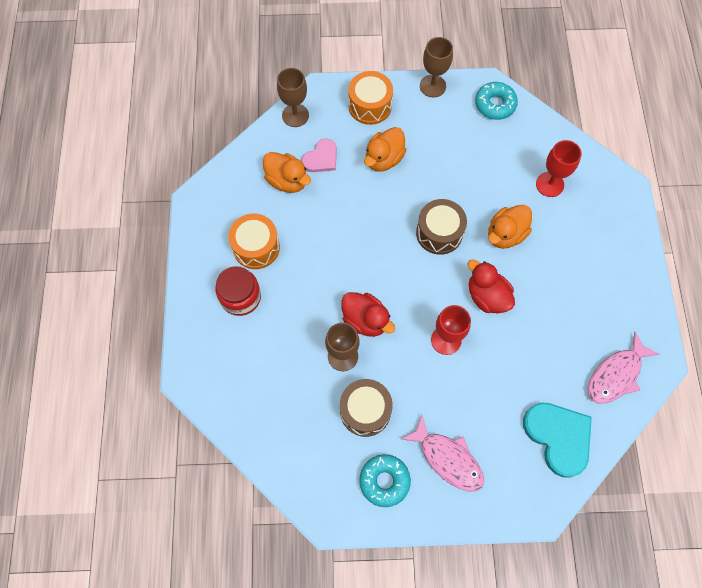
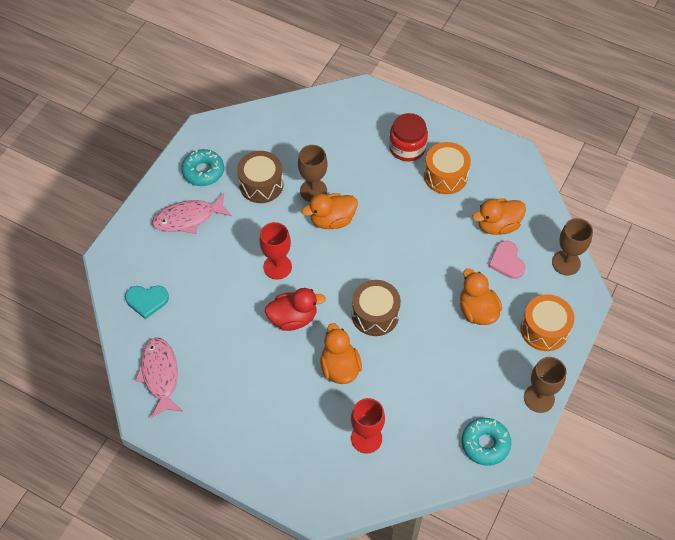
camera: 120 degrees right, 10 degrees down
(365, 320) = (332, 220): red duck -> orange duck
(558, 437) = (147, 300): turquoise heart -> turquoise heart, size x0.61

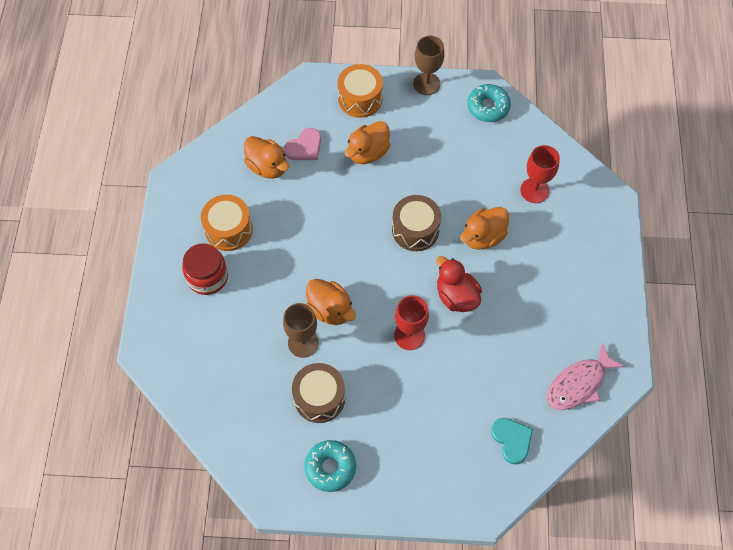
camera: 115 degrees left, 5 degrees up
(188, 218) = (397, 451): pink fish -> none
(566, 263) = (283, 103): brown goblet -> none

